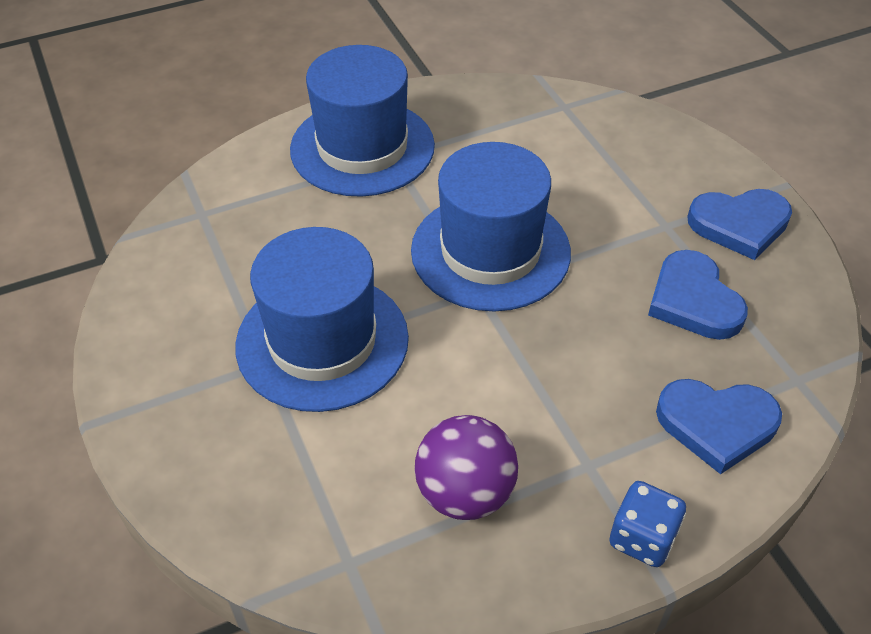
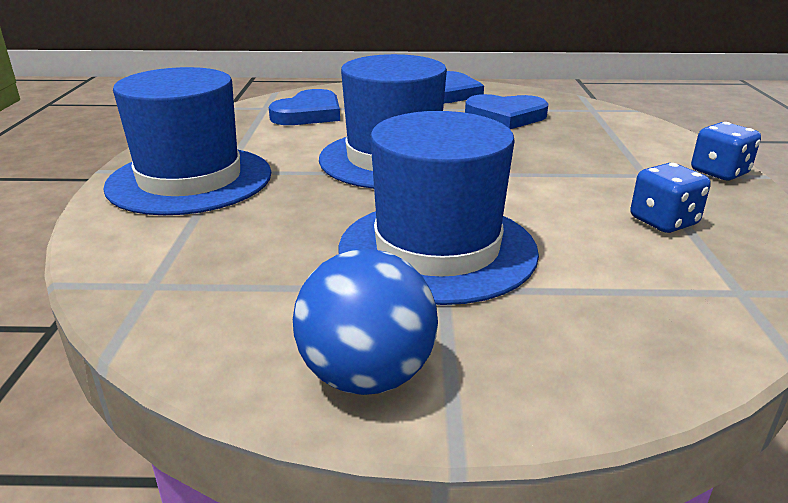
camera: 65 degrees left, 20 degrees down
(145, 358) = (366, 376): none -> blue ball
(465, 493) = (663, 222): purple ball -> blue dice
(716, 424) = (621, 133): blue heart -> blue heart (309, 114)

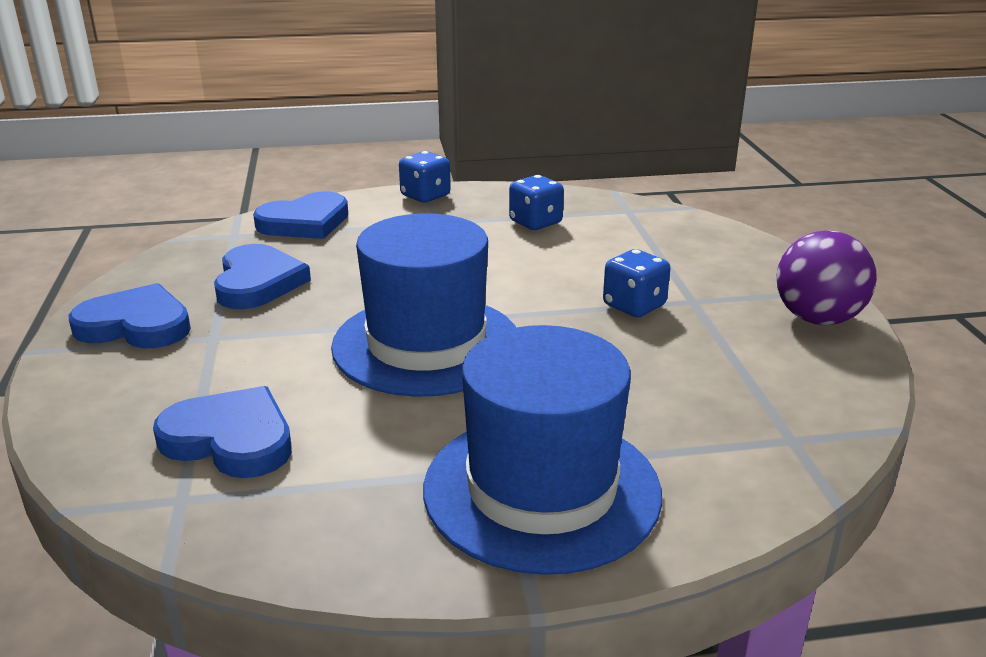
camera: 100 degrees left, 0 degrees up
(366, 376) = (817, 319): blue ball -> purple ball
(437, 249) = (634, 306): blue hat -> blue dice
(625, 128) = (305, 222): none -> blue heart

